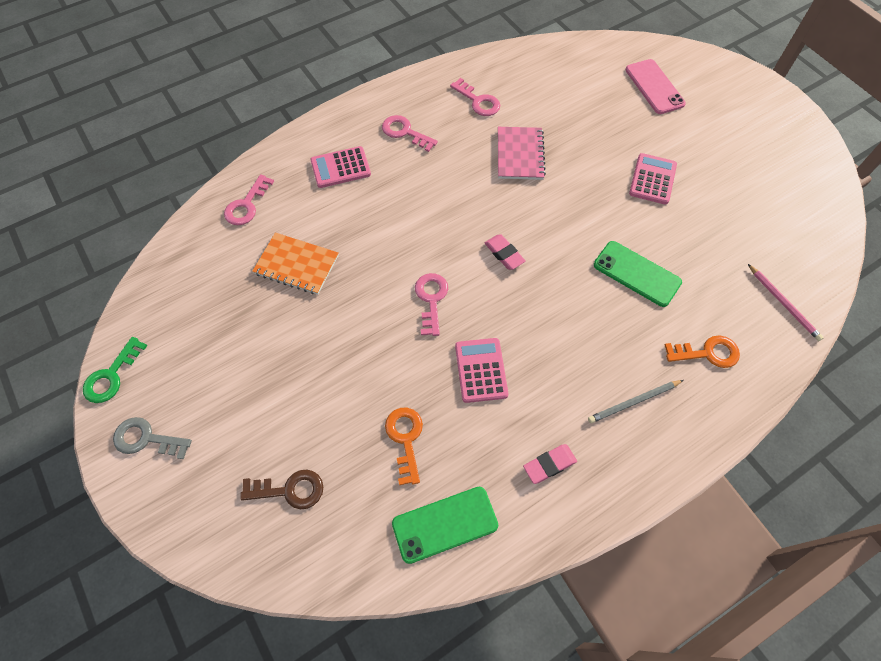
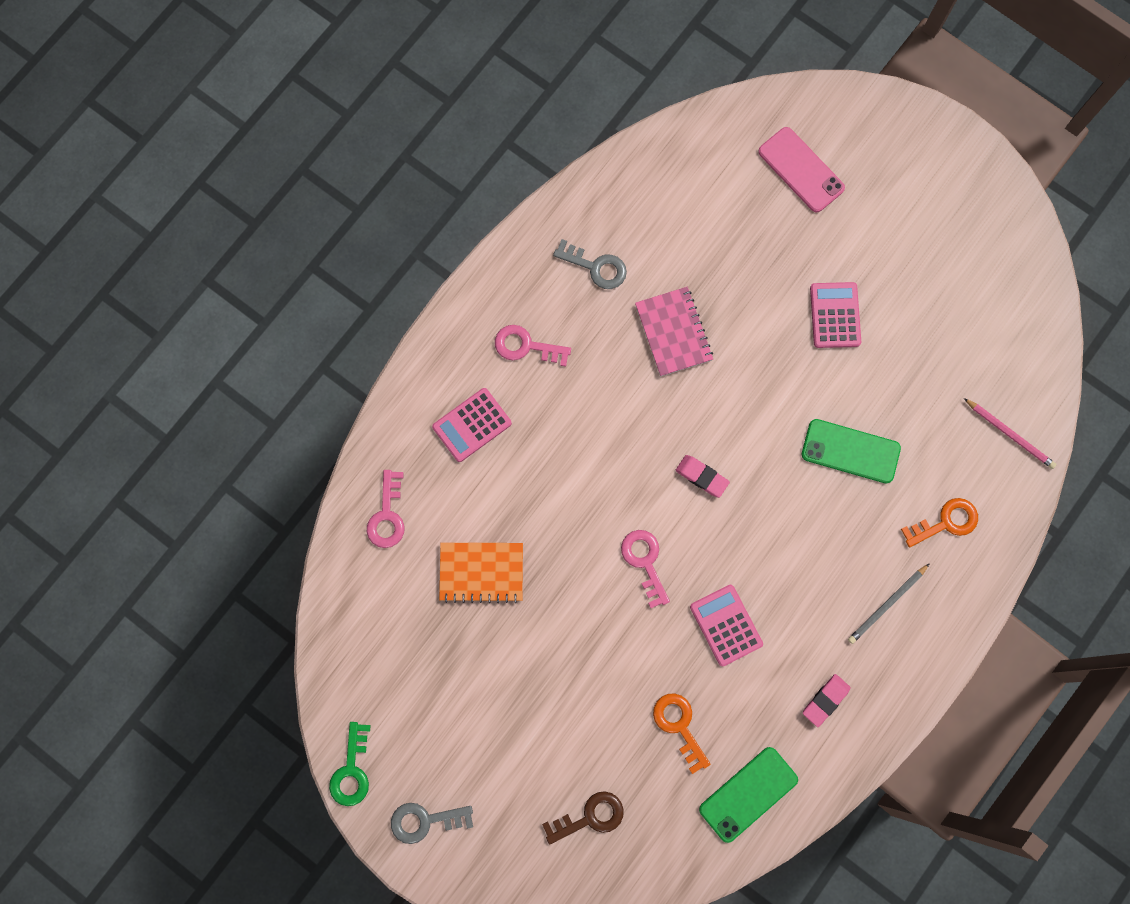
camera: 20 degrees left, 15 degrees up
(478, 101) = (596, 267): pink key -> grey key

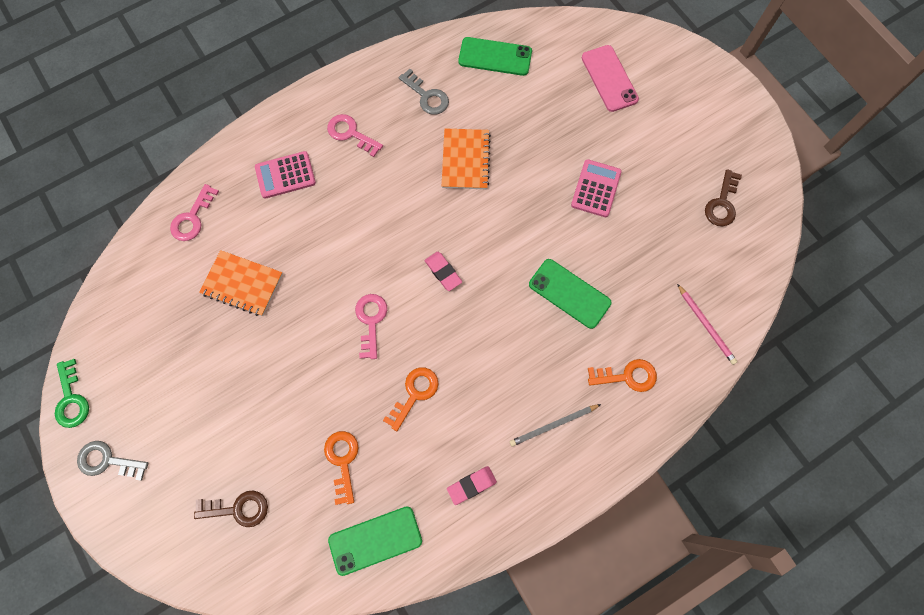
camera: 20 degrees right, 5 degrees down
(351, 771) = (71, 399): green key -> green key turned 45 degrees counterclockwise
(656, 187) = (495, 56): none -> green phone
(673, 332) = (465, 160): pink notebook -> orange notebook
(726, 625) = (414, 393): pink calculator -> orange key
(981, 284) = (722, 203): none -> brown key

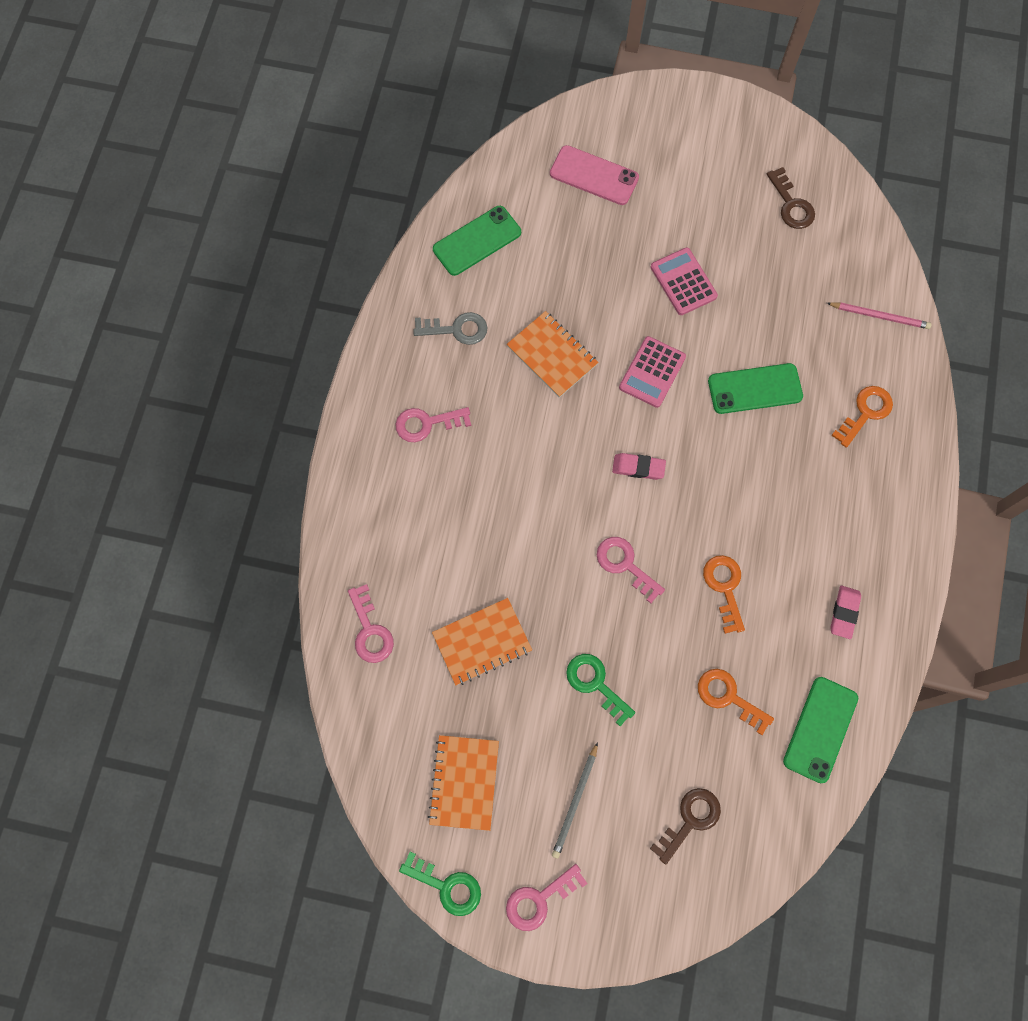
camera: 45 degrees left, 0 degrees up
(107, 461) = (539, 900): grey key -> pink key
(145, 352) = (464, 782): none -> orange notebook
(276, 372) = (595, 684): none -> green key
(285, 175) = (410, 514): pink calculator -> pink calculator (652, 372)
(553, 425) = (853, 505): grey pencil -> grey pencil (575, 802)

